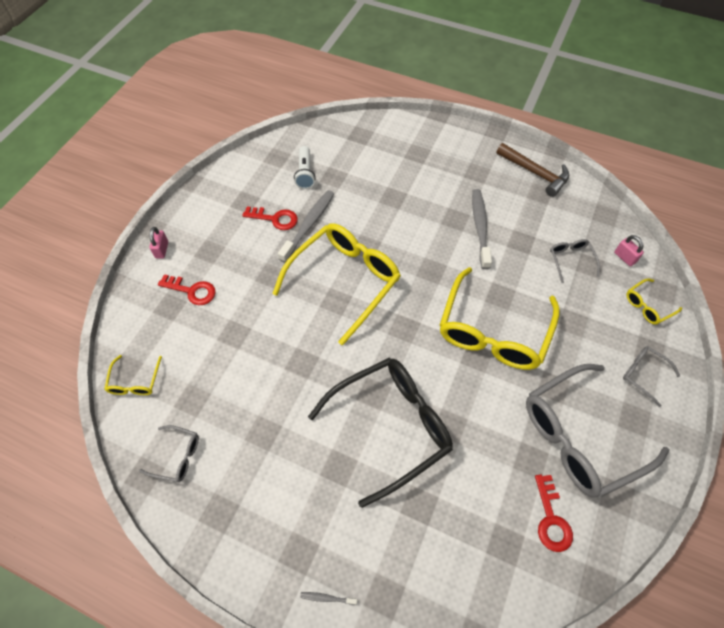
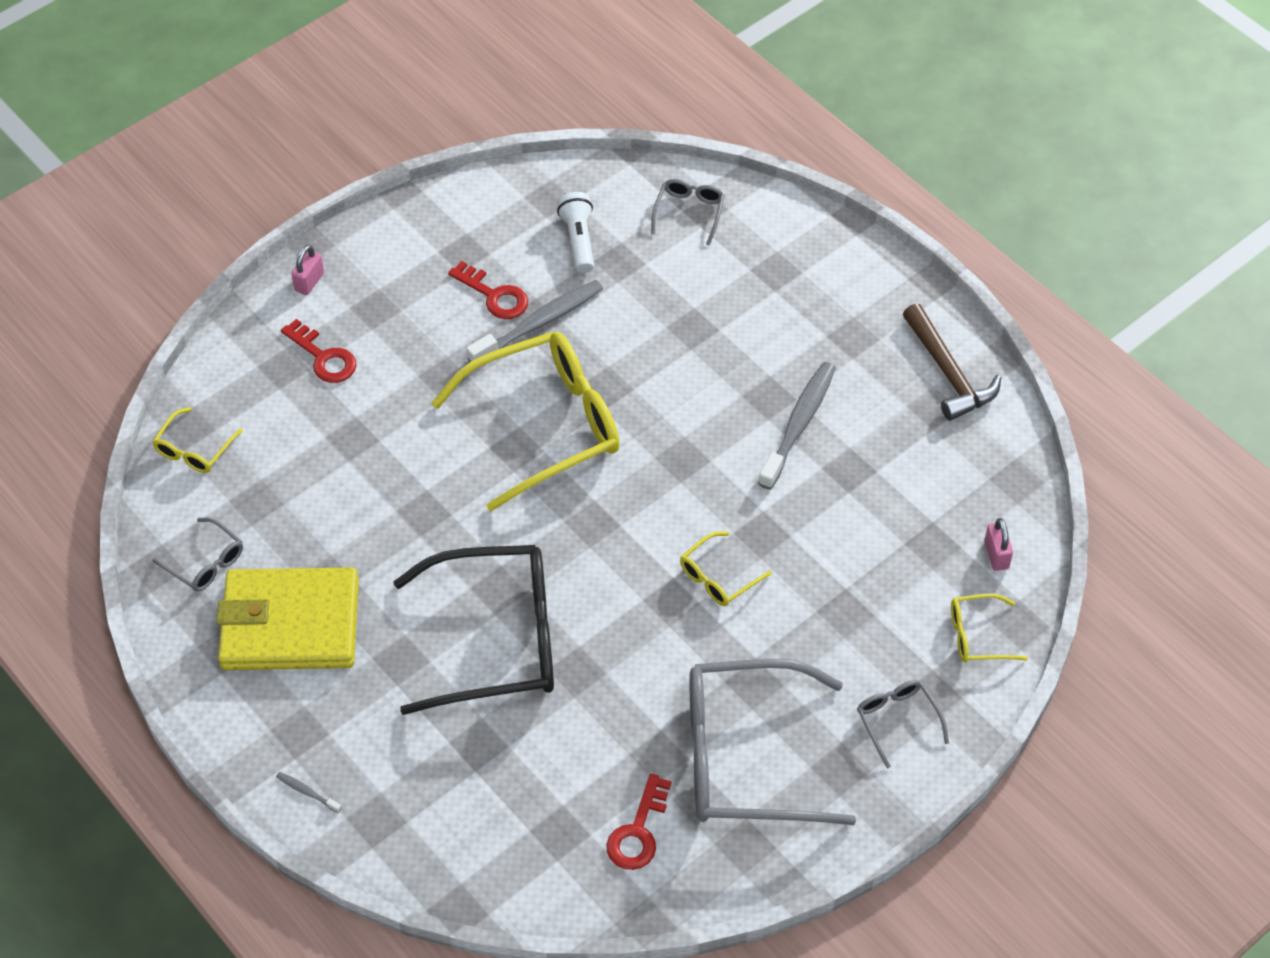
camera: 25 degrees right, 5 degrees down
(254, 475) = (290, 624): none -> yellow wallet
(305, 173) = (578, 240): white flashlight -> white flashlight turned 150 degrees clockwise
(493, 330) = (719, 577): yellow glasses -> yellow glasses, size x0.44
(571, 260) = (907, 527): grey glasses -> grey glasses (689, 213)

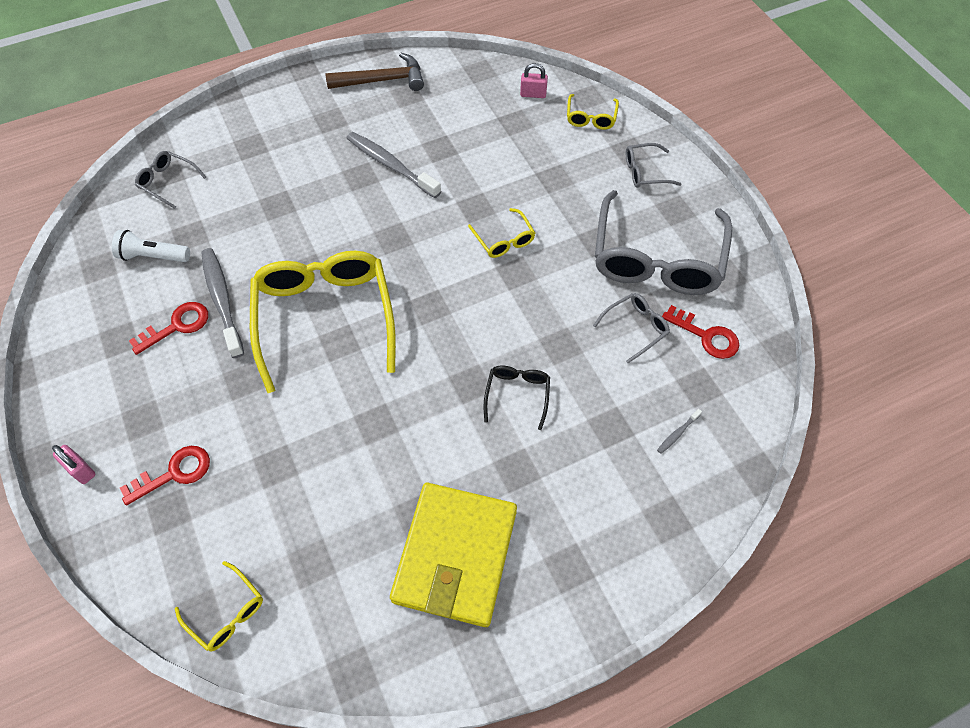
camera: 75 degrees left, 5 degrees up
(205, 562) = (362, 623): grey glasses -> grey glasses (635, 328)
(307, 792) = (631, 571): grey toothbrush -> grey toothbrush (677, 433)
(495, 640) = (517, 395): black glasses -> black glasses, size x0.44

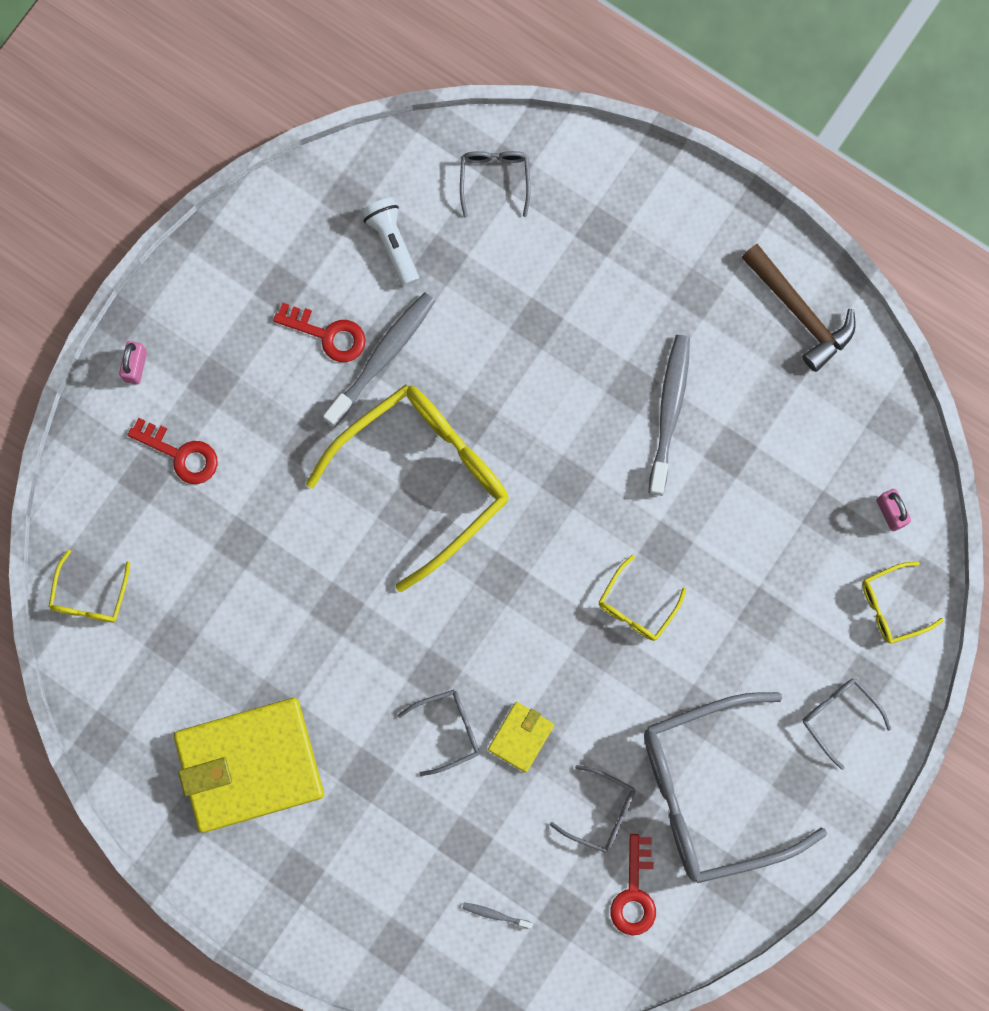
camera: 60 degrees right, 20 degrees up
(517, 395) = (447, 730): black glasses -> grey glasses
(551, 350) = (520, 737): none -> yellow wallet

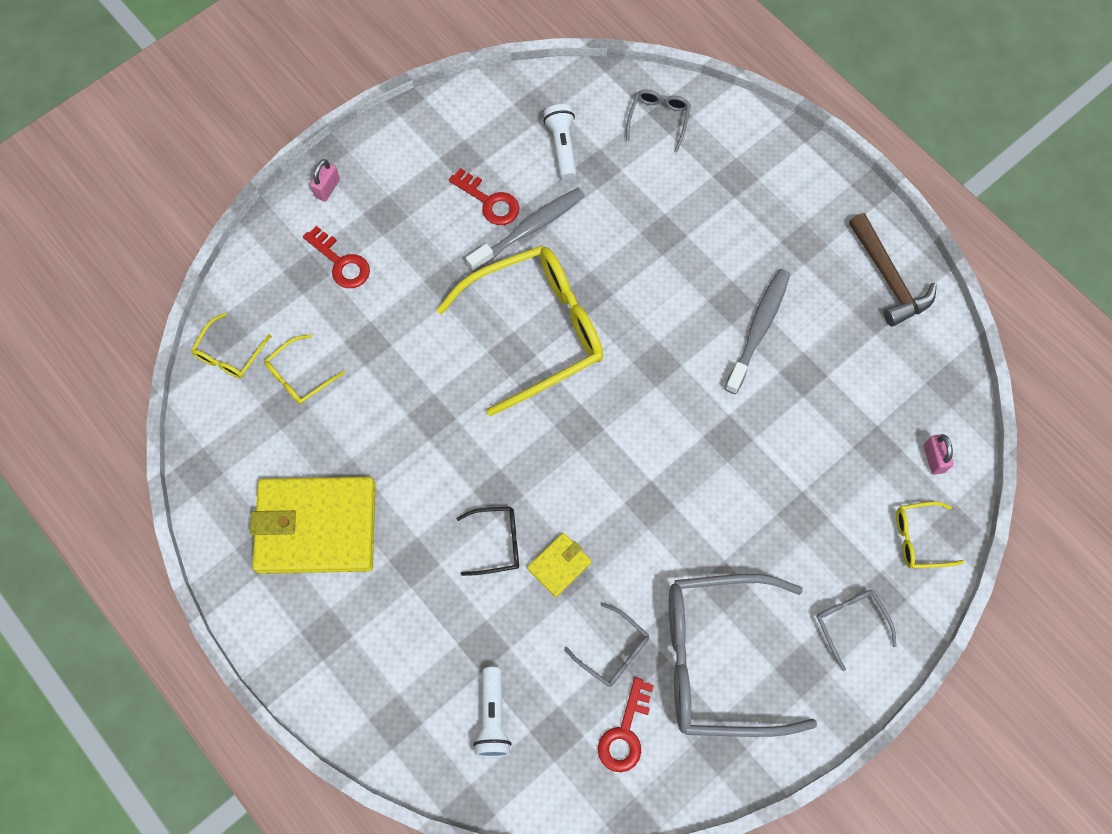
camera: 15 degrees right, 10 degrees down
(447, 730) = (496, 542): grey glasses -> black glasses
(495, 914) = (493, 717): grey toothbrush -> white flashlight
(637, 606) = (691, 480): yellow glasses -> yellow glasses (300, 376)

